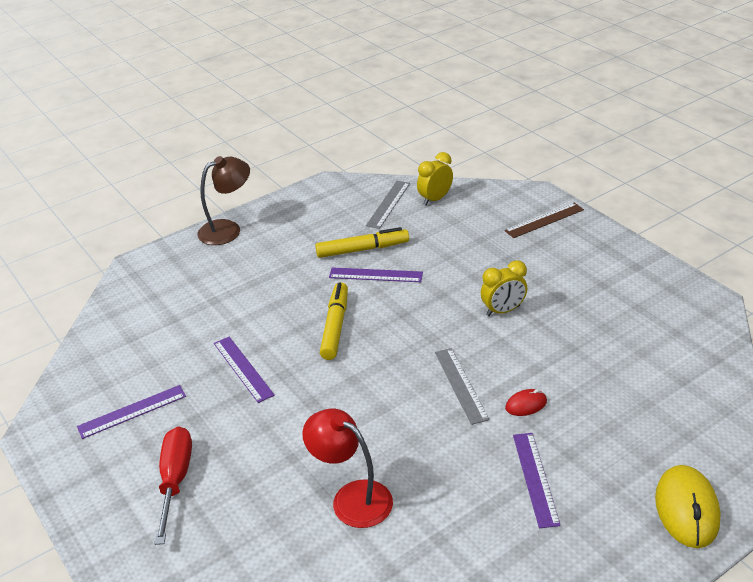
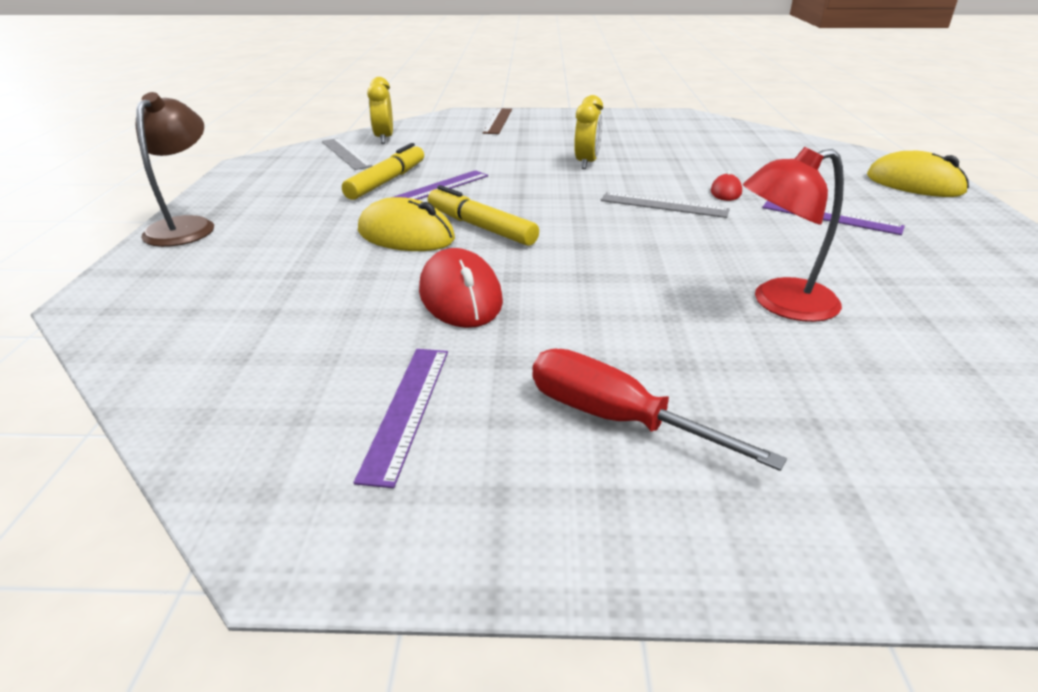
camera: 55 degrees left, 5 degrees down
(243, 369) = (460, 296): purple ruler -> red mouse
(294, 306) = (406, 235): none -> yellow mouse

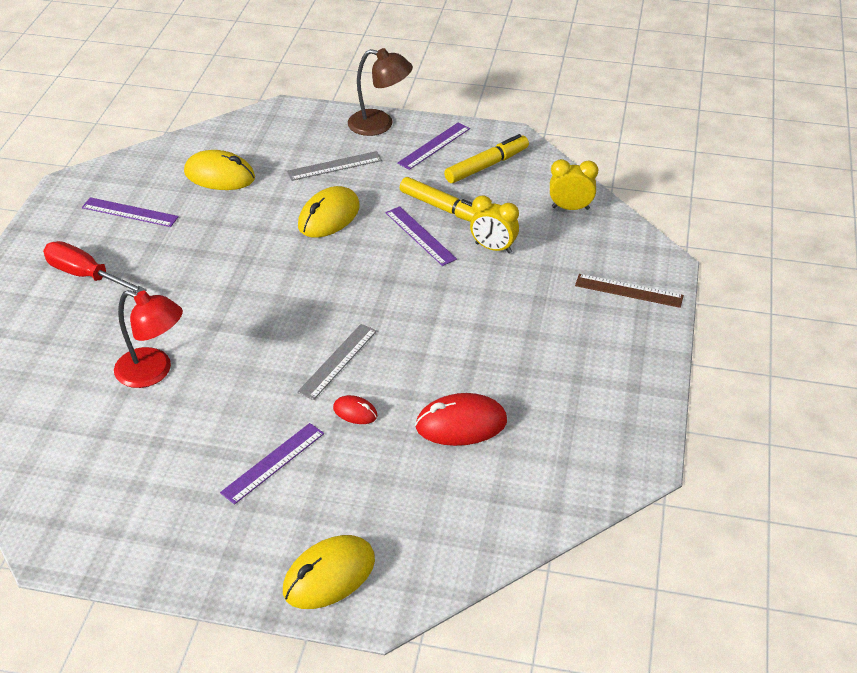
camera: 100 degrees right, 10 degrees up
(254, 194) = (434, 146): none -> purple ruler
(291, 330) = (219, 175): none -> yellow mouse
(346, 153) = (527, 186): grey ruler -> grey ruler (334, 166)
(460, 296) = (229, 235): red mouse -> red mouse (461, 424)
(481, 227) = (330, 252): yellow marker -> yellow marker (487, 166)
(586, 163) = (462, 334): yellow clock -> yellow clock (493, 248)
(617, 419) = (86, 275): red screwdriver -> red screwdriver turned 105 degrees counterclockwise
(780, 304) = (153, 372): red lamp -> red lamp turned 120 degrees clockwise

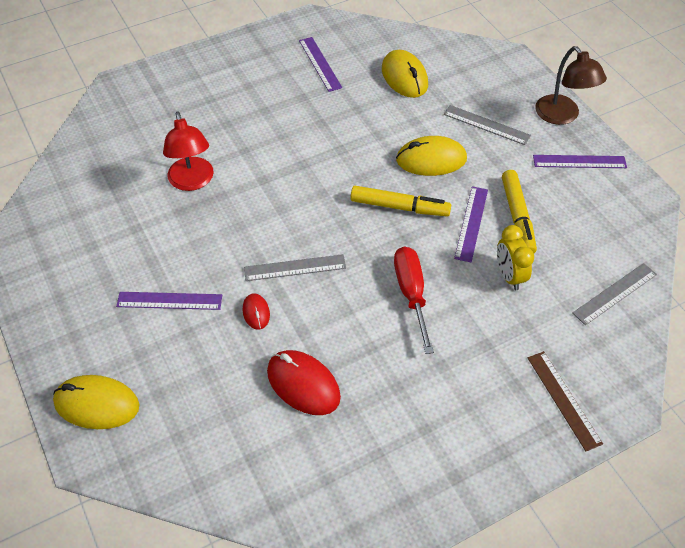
camera: 50 degrees right, 10 degrees up
(86, 275) = (242, 88): red screwdriver -> red screwdriver (411, 294)
(487, 166) = (597, 207): yellow marker -> yellow marker (399, 207)
(570, 208) = (615, 293): yellow clock -> grey ruler

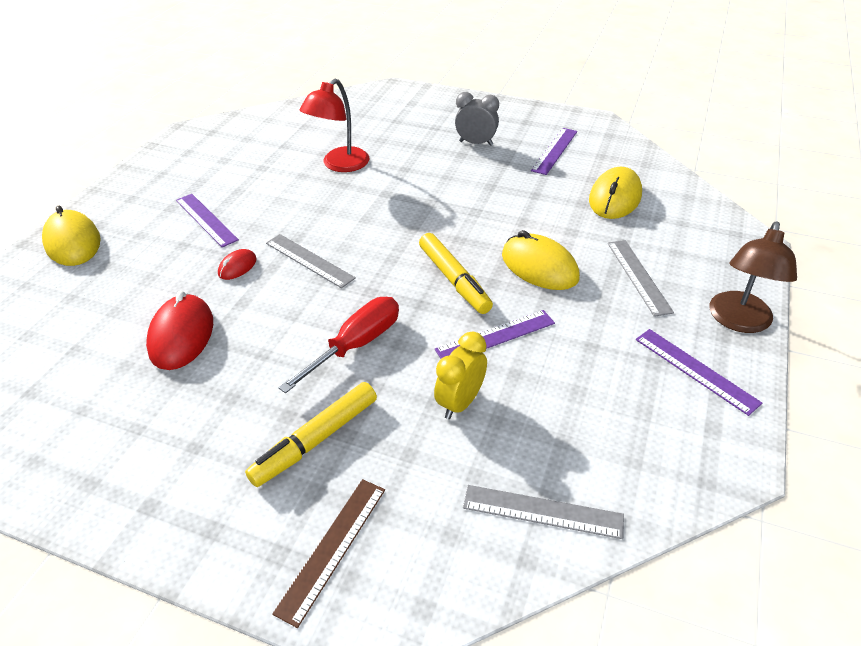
camera: 50 degrees right, 10 degrees down
(260, 93) = (476, 143): none -> grey clock
(517, 217) = (548, 364): yellow marker -> yellow marker (315, 440)

